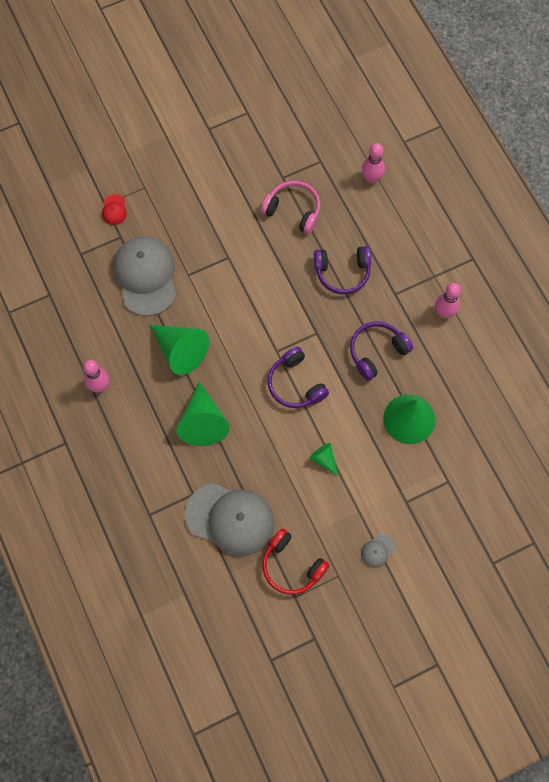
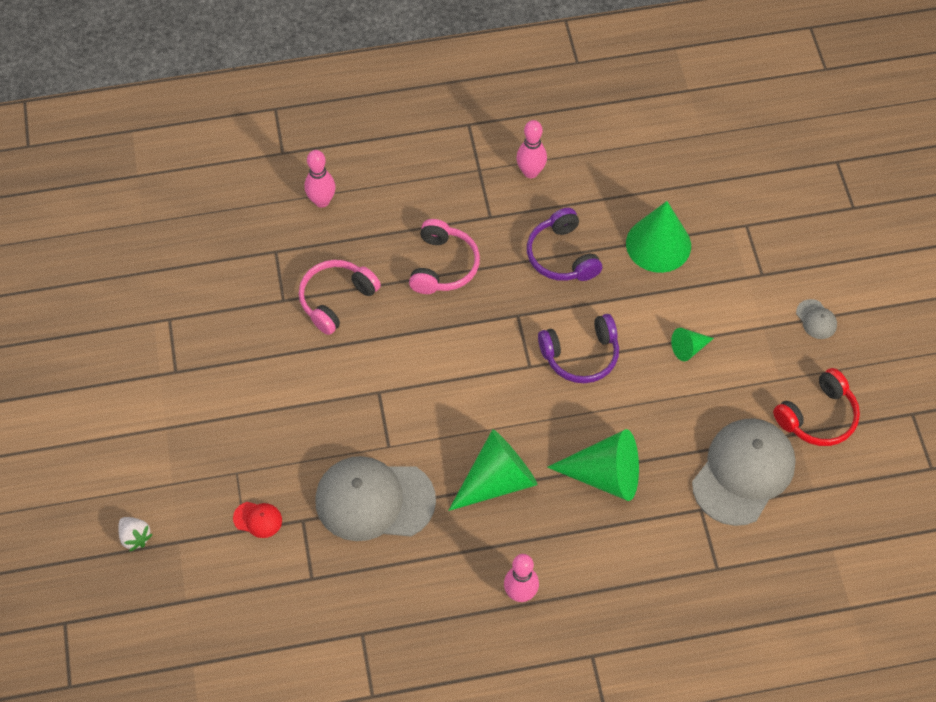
camera: 75 degrees left, 10 degrees down
(84, 143) = (135, 537): none -> white strawberry
(342, 273) = (443, 266): purple headphones -> pink headphones

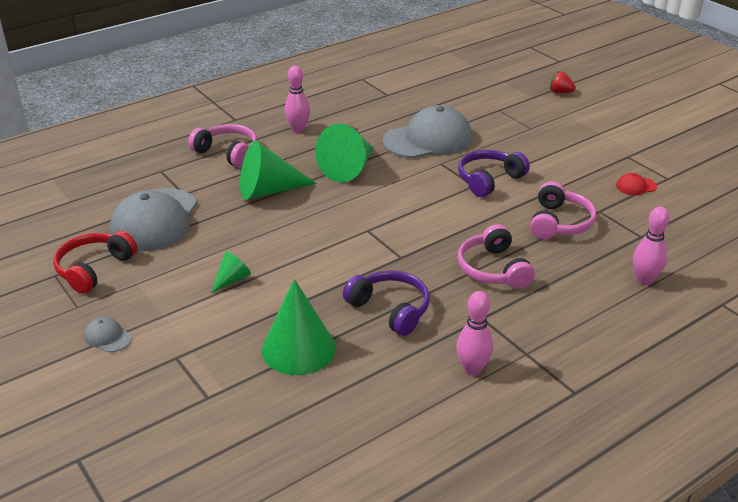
camera: 155 degrees right, 25 degrees down
(135, 537) = (560, 92): white strawberry -> red strawberry
(258, 519) = (495, 115): red cap -> red cap (636, 186)
(581, 355) = (328, 248): purple headphones -> purple headphones (489, 180)
(626, 575) = (227, 153): none -> pink headphones

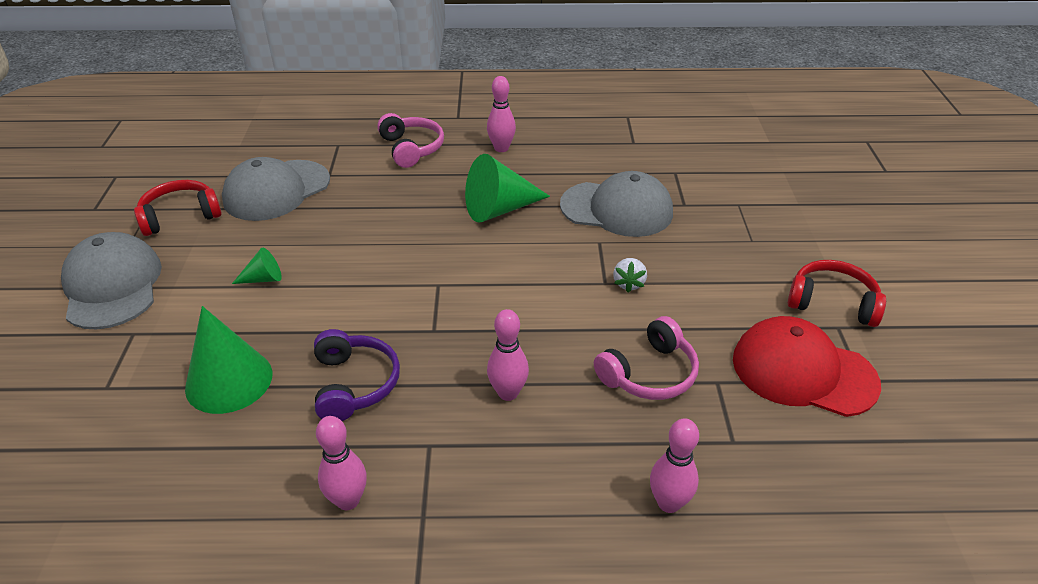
camera: 35 degrees right, 5 degrees up
(108, 337) = (112, 286): grey cap -> grey cap, size x2.45
(269, 191) = (400, 202): green cone -> none
(489, 180) = (628, 283): purple headphones -> white strawberry
(493, 269) = (508, 393): pink headphones -> pink bowling pin
(560, 92) = (841, 210): red strawberry -> none
(611, 145) = (832, 302): none -> red headphones
(636, 186) = (803, 371): red cap -> red cap, size x2.45

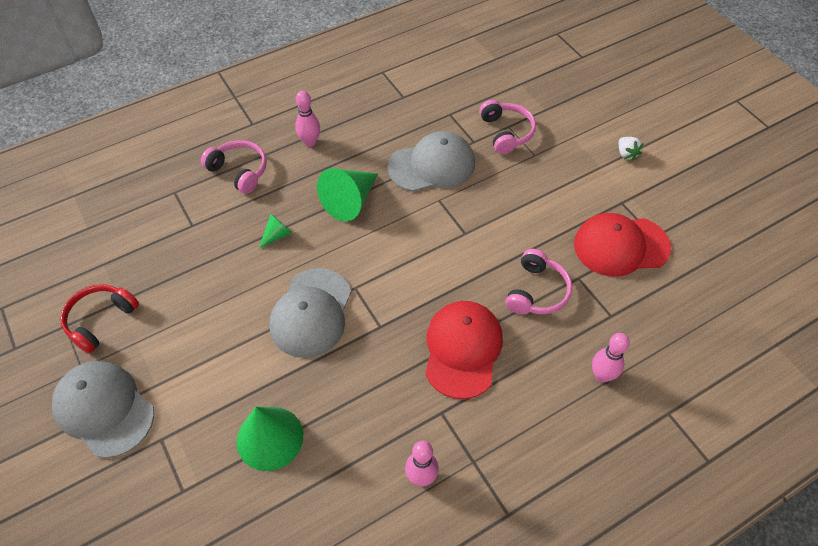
camera: 30 degrees left, 15 degrees up
(263, 279) = (222, 344): green cone -> green cone (277, 235)
(276, 190) = (161, 259): grey cap -> grey cap (311, 313)
(354, 384) = (359, 395): purple headphones -> none
(508, 393) = (462, 349): pink bowling pin -> red cap
(628, 283) = (480, 227): white strawberry -> white strawberry (626, 154)
(731, 209) = (506, 132): none -> pink headphones
(832, 302) = (609, 185): red headphones -> none

